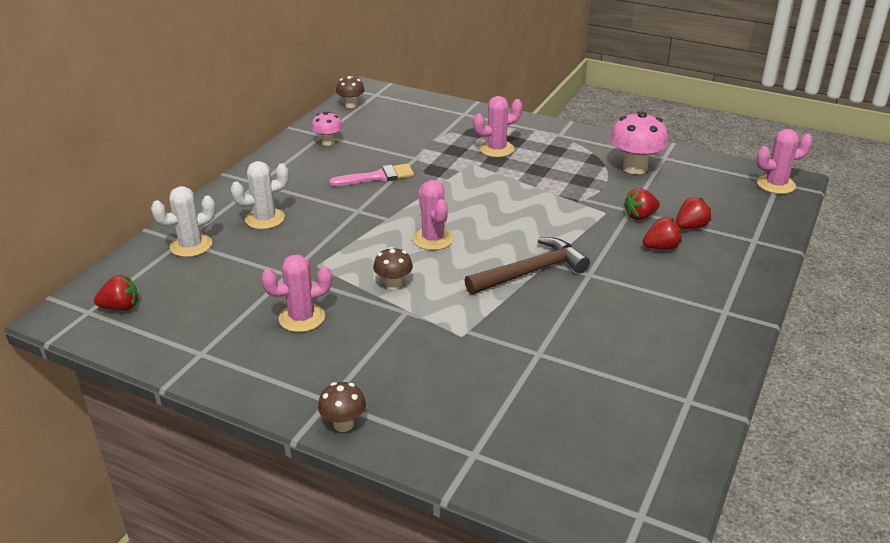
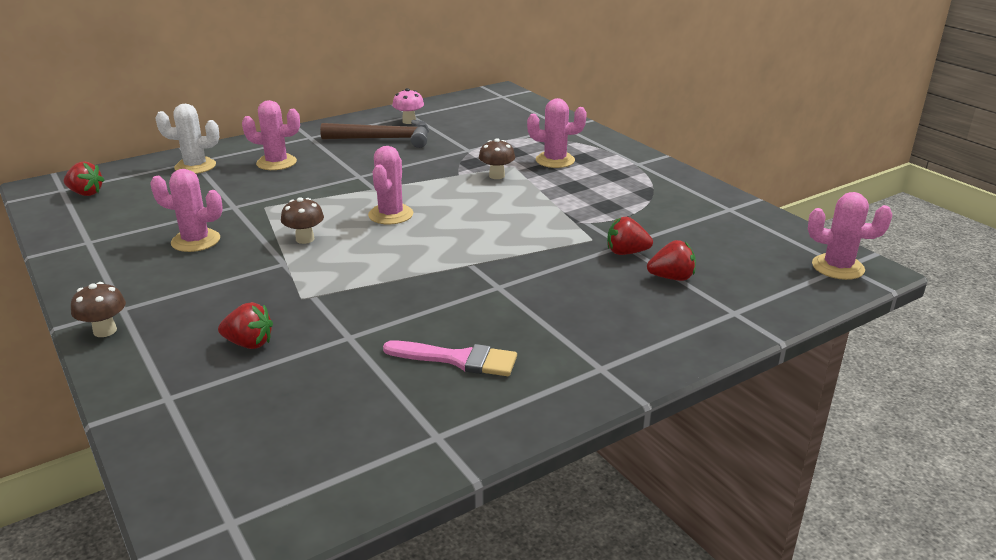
camera: 30 degrees right, 5 degrees down
(265, 219) = (276, 163): white cactus -> pink cactus
(351, 105) = (469, 99): brown mushroom -> brown mushroom (497, 176)
(377, 177) = (413, 156): pink brush -> pink brush (458, 359)
(531, 272) = (442, 267): brown hammer -> brown hammer (384, 139)
(635, 168) = (681, 210): pink mushroom -> none
(661, 247) = (610, 286): red strawberry -> red strawberry (249, 343)

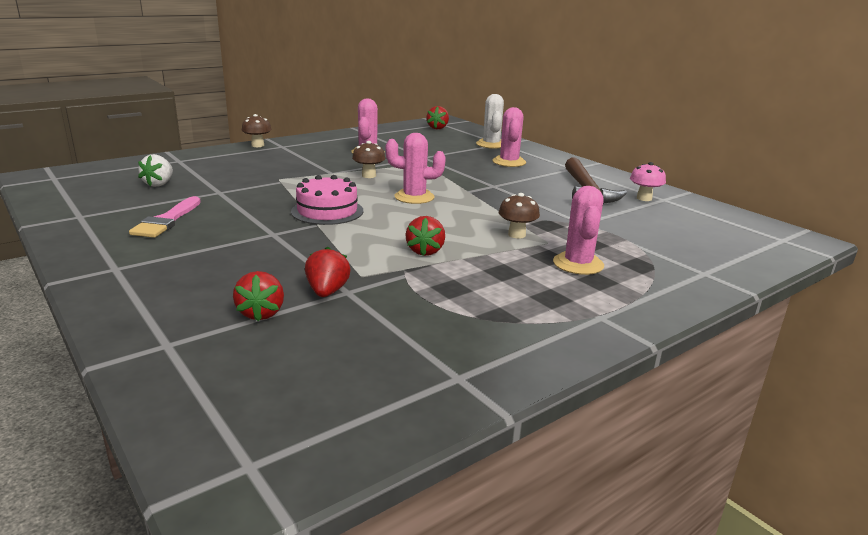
camera: 85 degrees right, 5 degrees down
(249, 343) = (225, 171): red strawberry -> red strawberry (425, 251)
(301, 393) = (159, 184): none -> white strawberry
(431, 260) = (327, 211): none -> pink cake
(838, 267) = (247, 456): pink cactus -> none

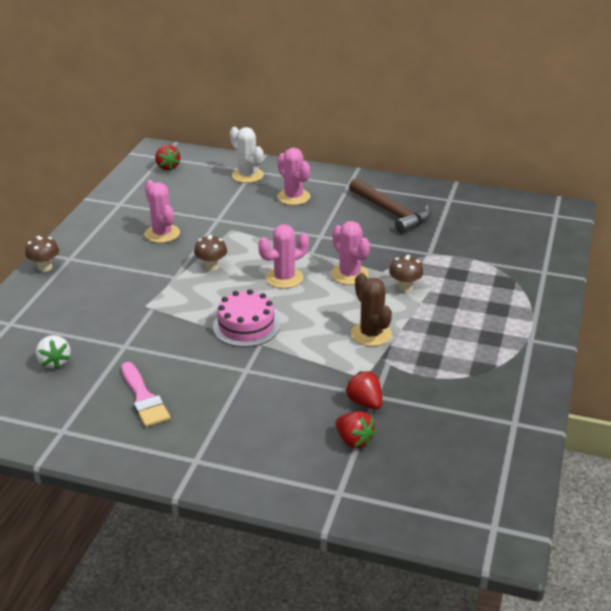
camera: 35 degrees left, 10 degrees up
(425, 251) = (371, 334): red strawberry -> brown cactus
(578, 264) = (472, 299): pink cactus -> pink cactus (349, 274)
(644, 198) = (437, 204): pink mushroom -> none

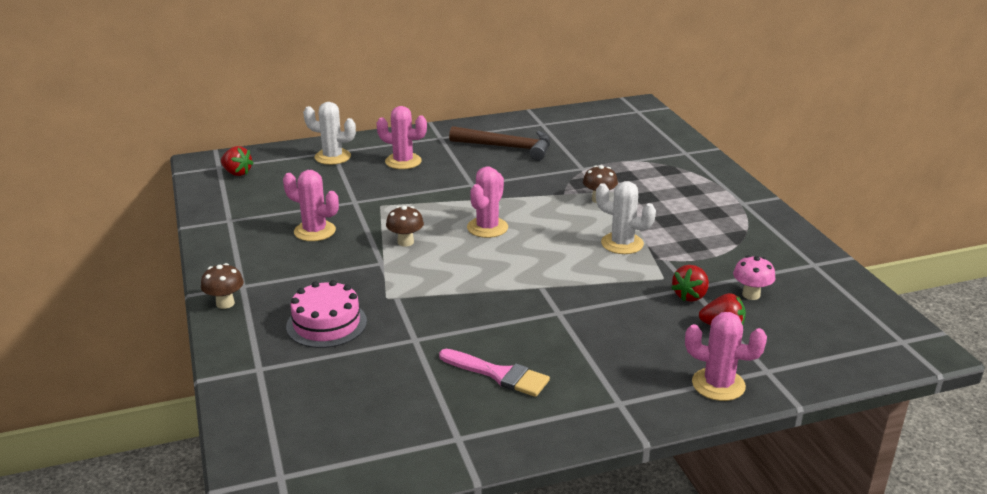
camera: 35 degrees left, 5 degrees down
(54, 362) = (361, 382): white strawberry -> none
(246, 326) = (508, 278): pink cake -> pink cake (326, 324)
(349, 274) = (540, 205): pink cactus -> pink cactus (718, 384)
(365, 402) = (690, 296): red strawberry -> red strawberry turned 75 degrees counterclockwise
(371, 334) = (622, 244): brown cactus -> white cactus
(417, 424) = (751, 295): none -> pink mushroom

